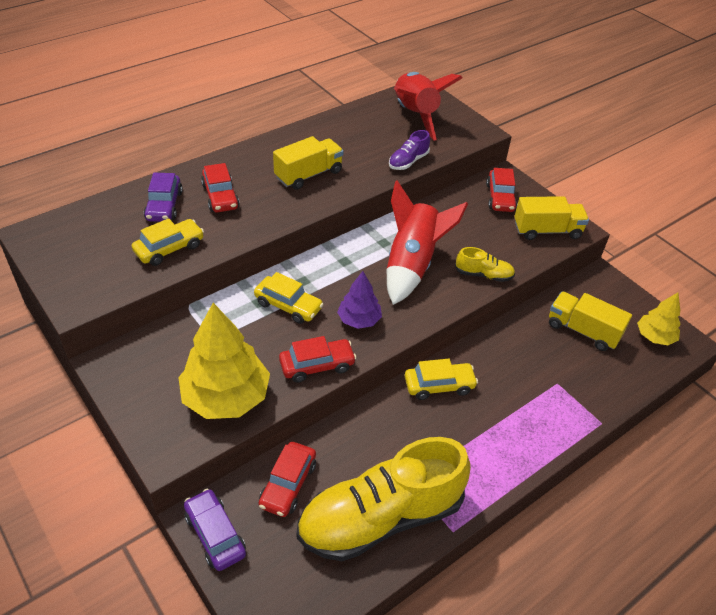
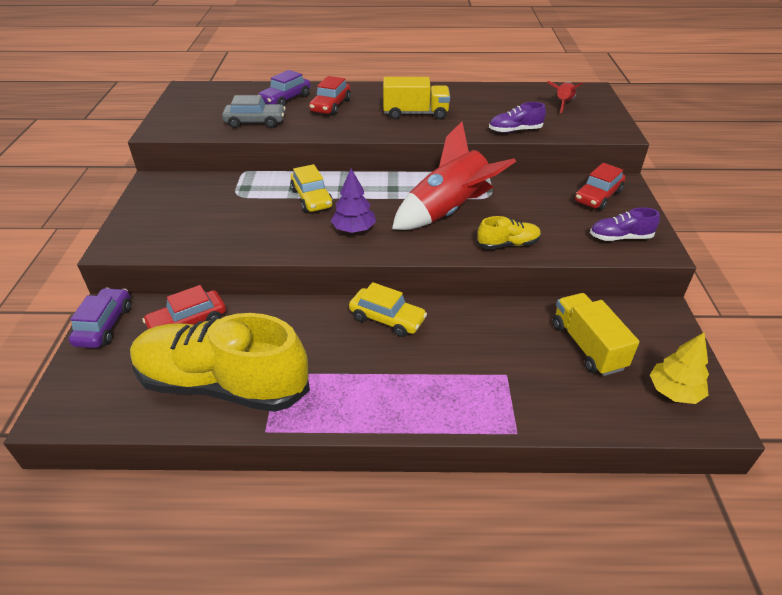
camera: 40 degrees right, 5 degrees down
(169, 248) = (255, 122): yellow car -> grey car
(226, 397) = (195, 233): yellow tree -> none
(317, 365) = (282, 244): red car -> none
(415, 115) = (563, 104): red rocket -> red rocket, size x0.50
(483, 275) = (508, 244): yellow shoe -> yellow shoe turned 60 degrees counterclockwise
(547, 230) = (620, 237): yellow truck -> purple shoe

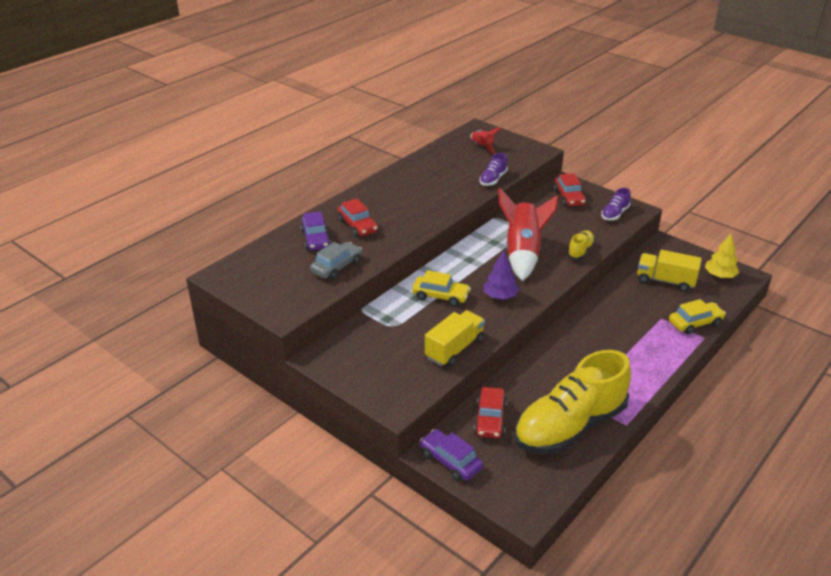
camera: 50 degrees left, 5 degrees down
(387, 319) = (574, 335): yellow car -> yellow car (695, 323)
(415, 114) = (419, 200): yellow truck -> yellow truck (454, 349)

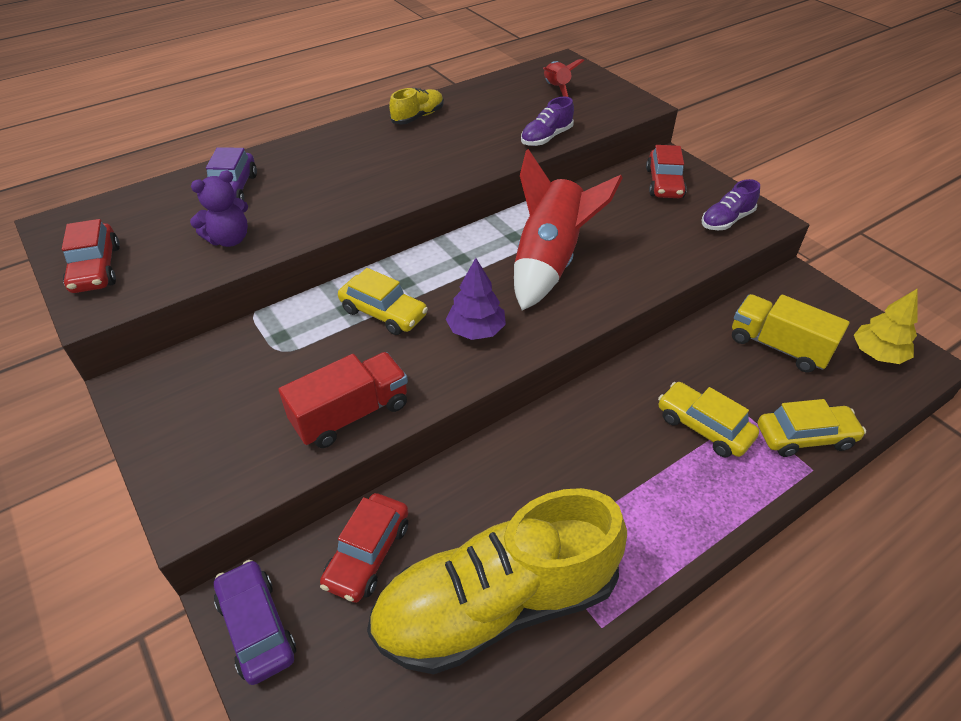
camera: 15 degrees right, 10 degrees up
(337, 267) = (229, 239): grey car -> purple teddy bear
(357, 226) = (304, 179): red car -> red car (96, 268)
(454, 349) = (351, 414): yellow truck -> red truck
(580, 251) = (644, 273): yellow shoe -> yellow shoe (418, 117)
(640, 328) = (703, 427): none -> yellow car

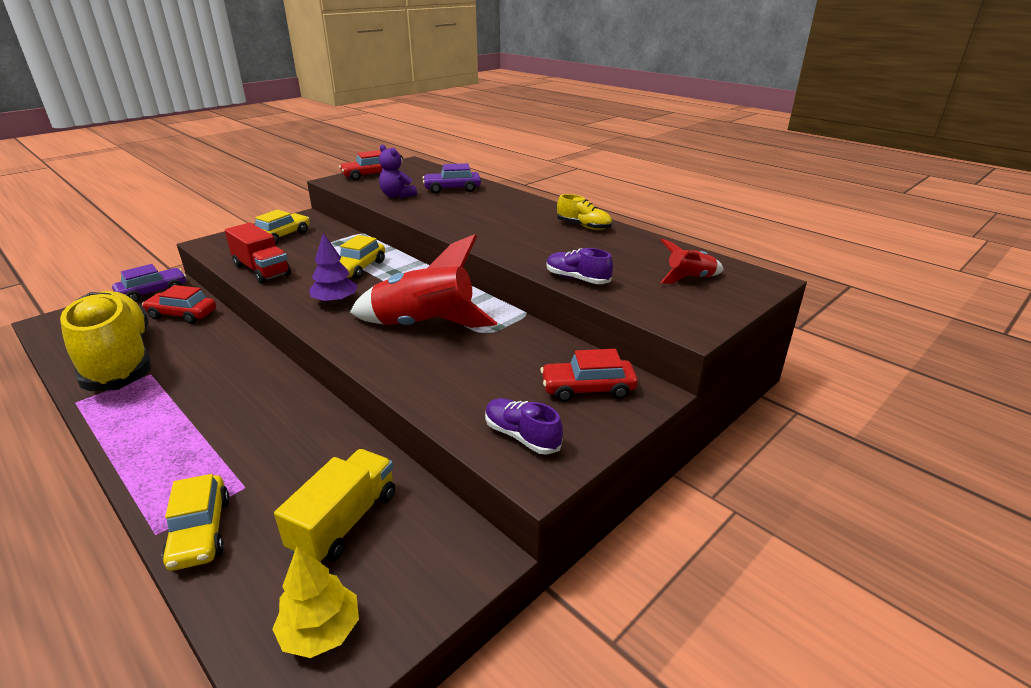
camera: 80 degrees right, 15 degrees down
(703, 427) = (238, 455): yellow car -> yellow car (282, 236)

